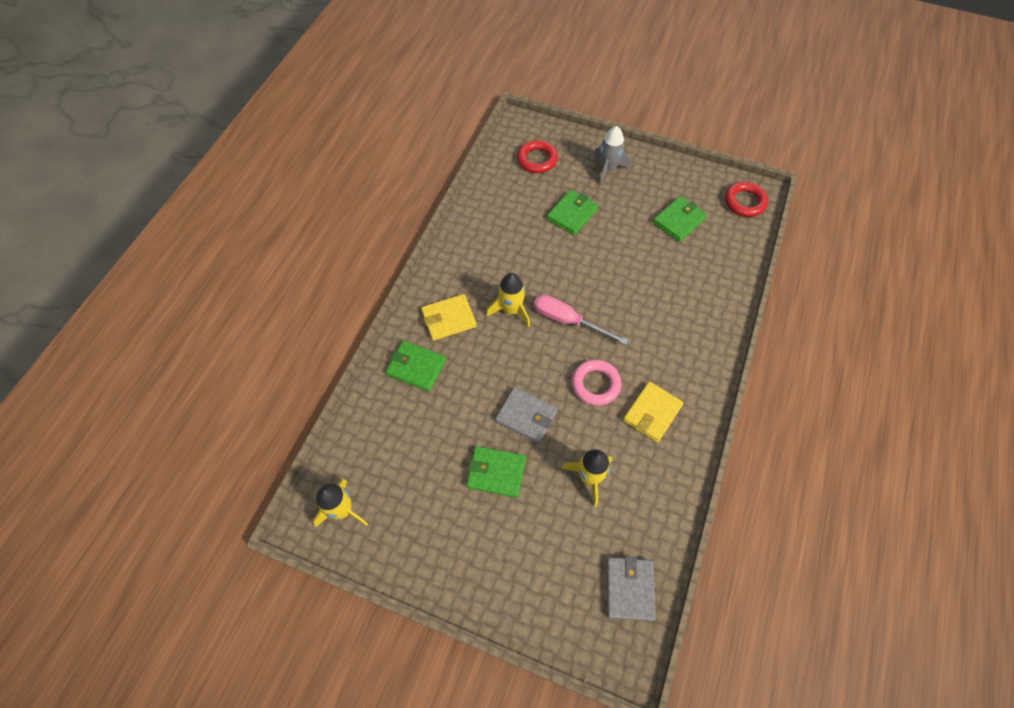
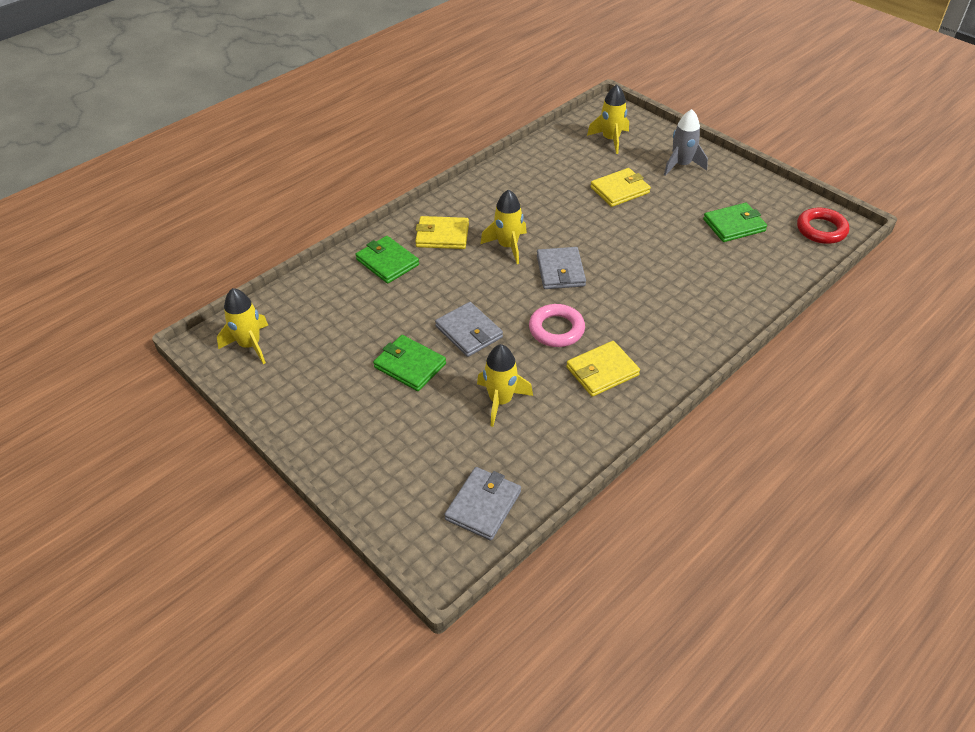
camera: 25 degrees right, 15 degrees down
(537, 159) = (610, 139): red ring -> yellow rocket
(567, 320) = (560, 271): pink screwdriver -> grey wallet
(572, 214) = (620, 190): green wallet -> yellow wallet

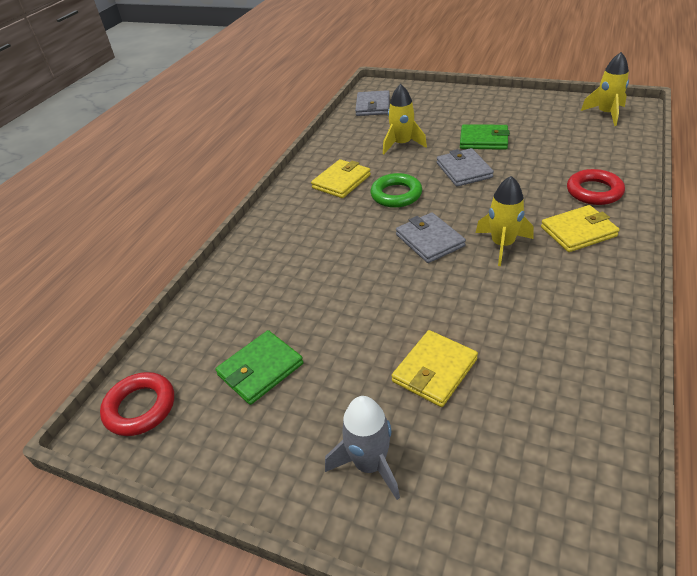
camera: 160 degrees right, 5 degrees down
(387, 262) = (594, 191): green wallet -> red ring
(469, 332) = (464, 170): grey wallet -> grey wallet turned 45 degrees clockwise
(556, 329) = (396, 194): pink ring -> green ring
(610, 139) = (518, 482): yellow rocket -> none

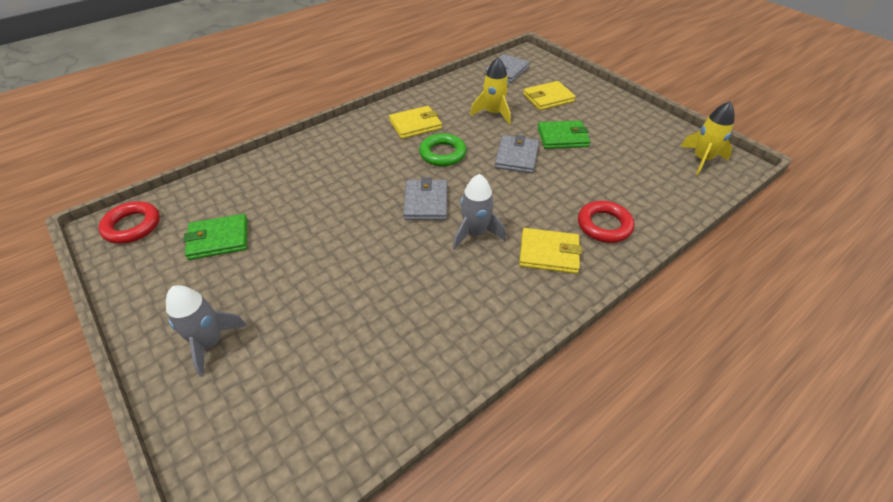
camera: 25 degrees right, 5 degrees up
(434, 370) = (319, 303): yellow wallet -> yellow wallet (548, 98)
(483, 140) = (562, 137): green wallet -> green wallet turned 45 degrees counterclockwise
(502, 245) = (475, 233): yellow rocket -> grey rocket

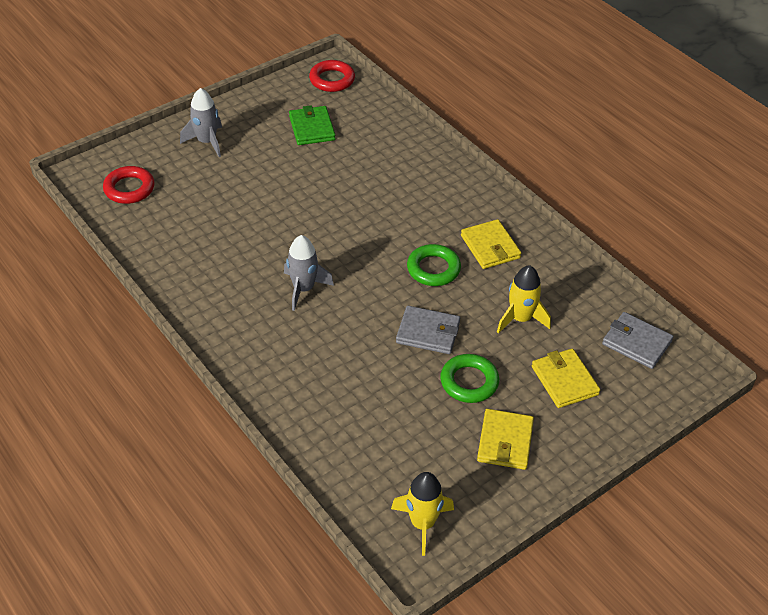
camera: 90 degrees right, 0 degrees up
(426, 202) = (351, 254): grey wallet -> none
(549, 253) = (271, 341): yellow wallet -> yellow wallet (505, 441)
(562, 137) = (469, 382): green wallet -> green ring
(604, 225) = (306, 392): red ring -> red ring (129, 189)

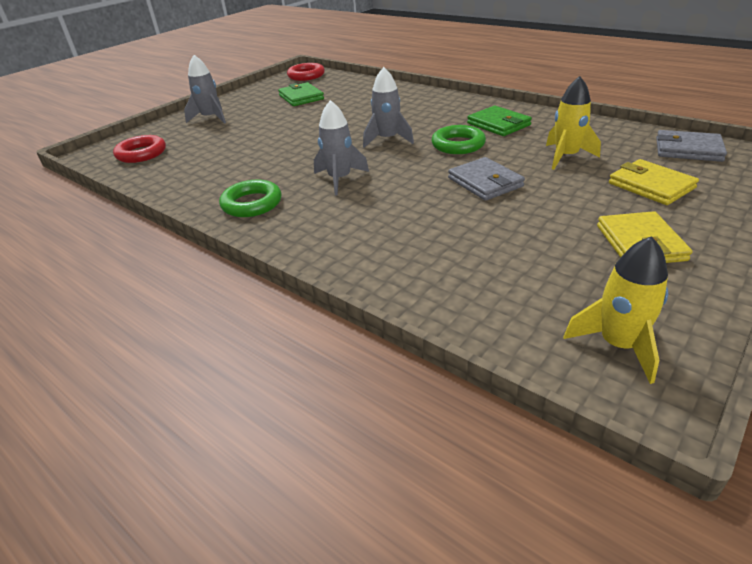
camera: 10 degrees left, 10 degrees down
(371, 239) = (387, 139): none -> grey rocket
(428, 332) = (485, 182): grey wallet -> grey wallet turned 60 degrees clockwise
(469, 382) = (557, 206): green ring -> green ring (252, 204)
(490, 247) = (498, 124): yellow wallet -> green wallet

